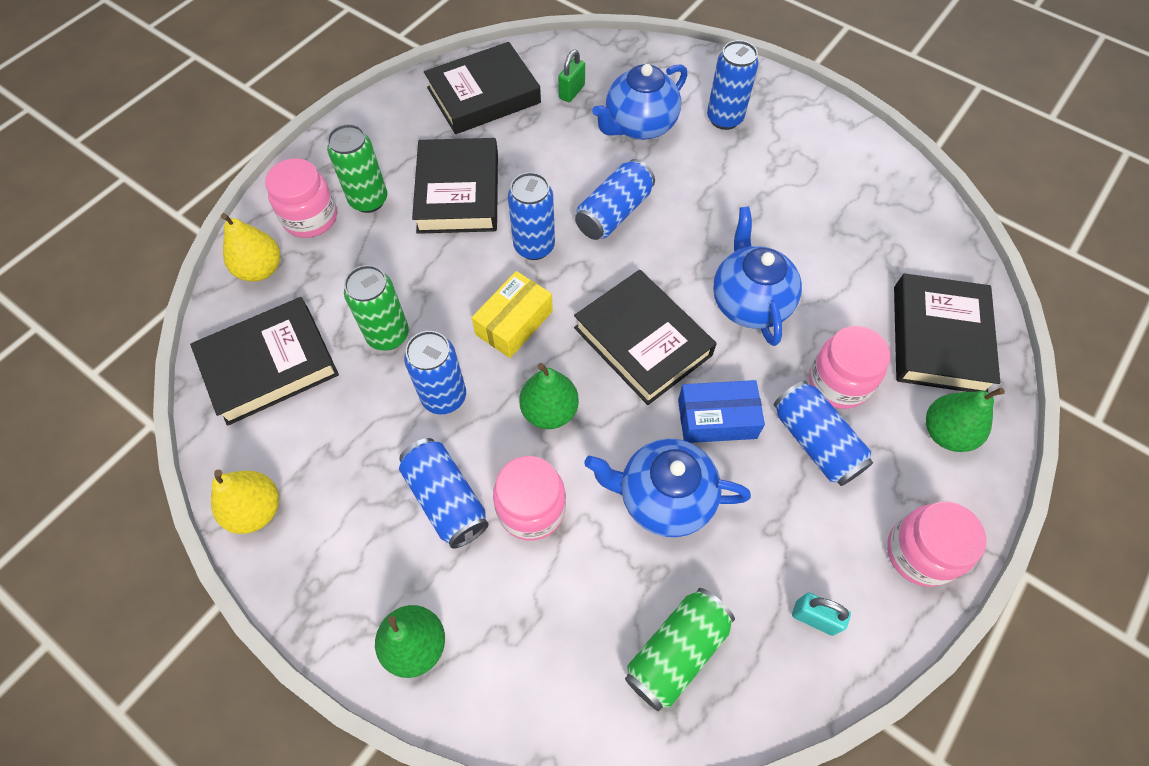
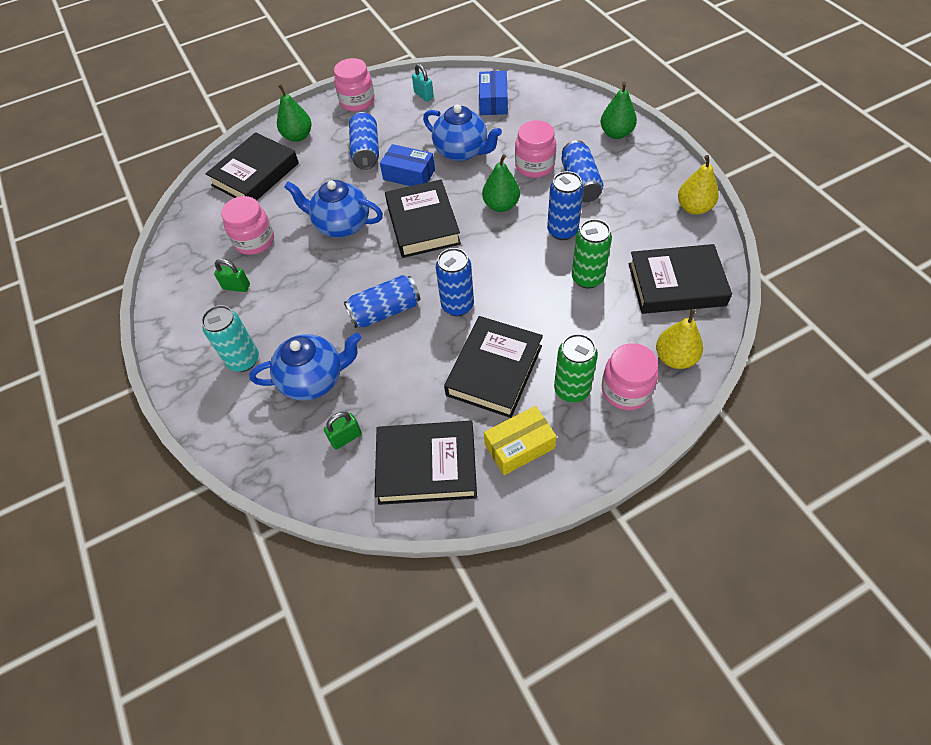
camera: 150 degrees left, 5 degrees down
(514, 323) = (498, 259): yellow box -> yellow box (519, 446)
(676, 651) = (493, 101): green can -> blue box
(724, 118) = (243, 360): blue can -> turquoise can
(749, 302) = (341, 225): blue teapot -> blue teapot turned 90 degrees clockwise
(804, 183) = (236, 287): none -> green padlock
(838, 383) = (329, 171): pink jar -> pink jar (254, 241)

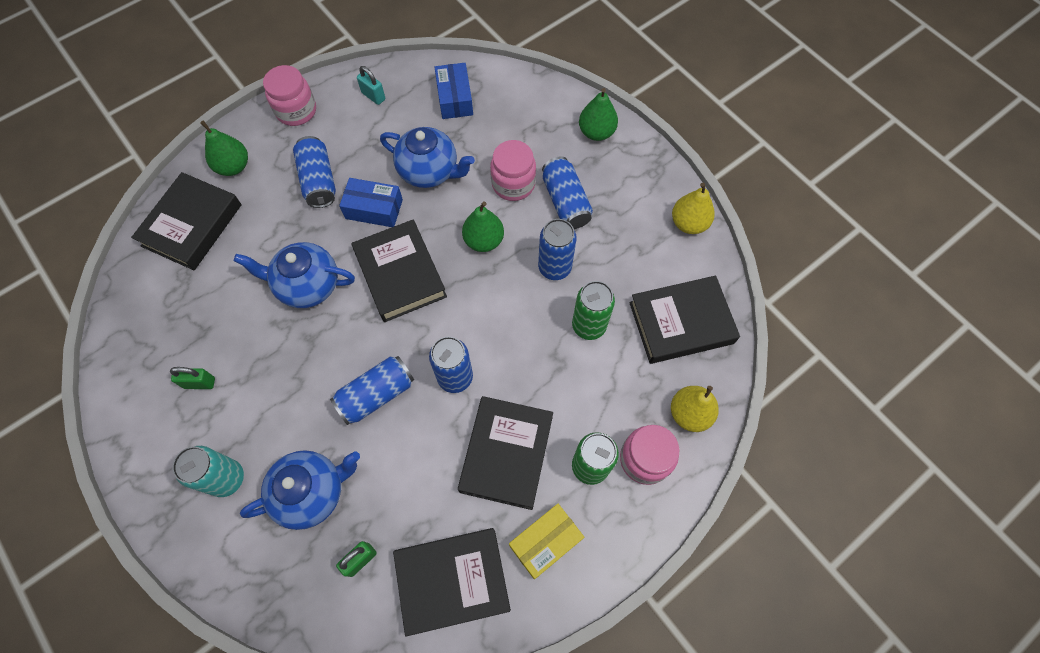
camera: 15 degrees left, 10 degrees up
(254, 241) = (209, 318): pink jar -> none

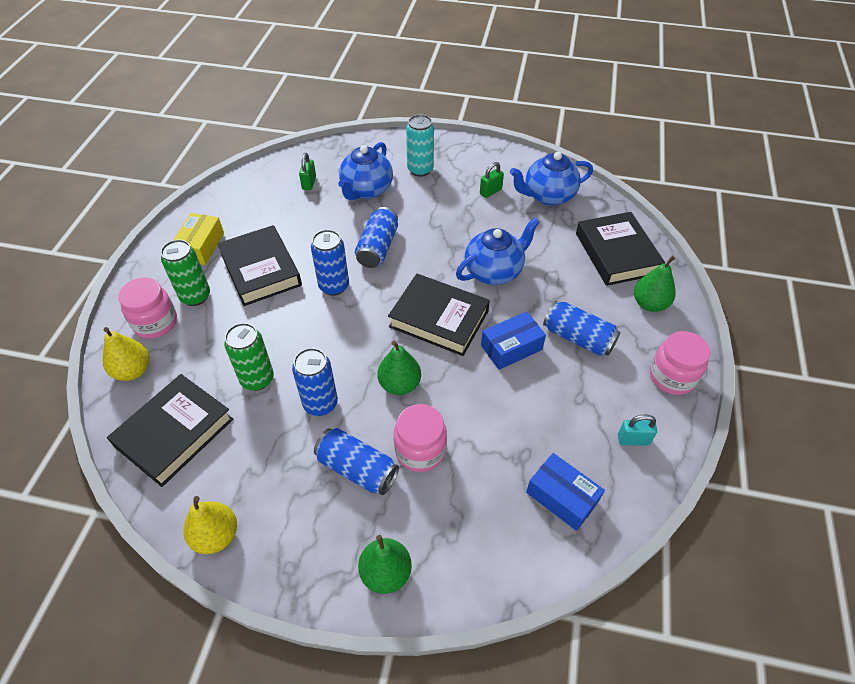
camera: 140 degrees right, 15 degrees down
(429, 171) = (503, 408): blue teapot -> blue teapot (548, 196)
(452, 581) = (247, 203): black book -> none

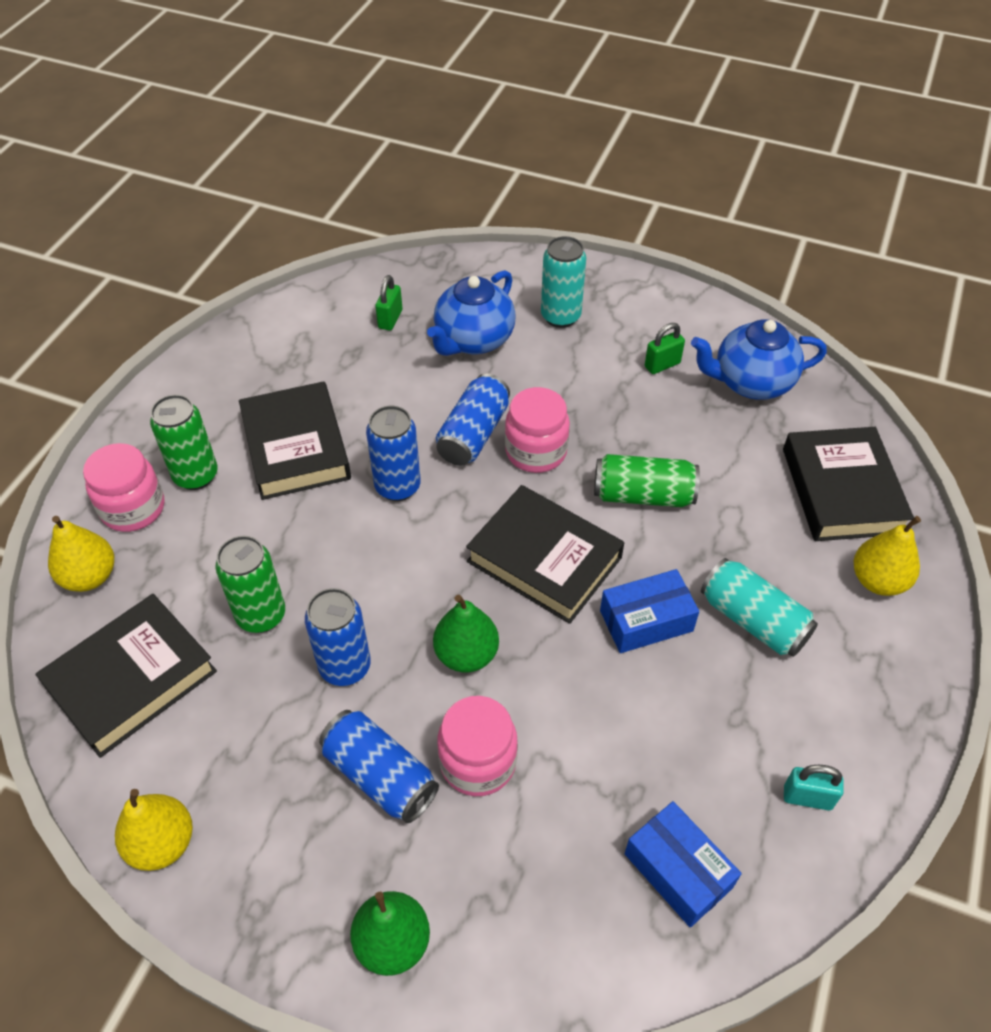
camera: 10 degrees right, 0 degrees up
(201, 246) = (217, 399): yellow box -> none
(494, 271) = (643, 495): blue teapot -> green can
(578, 338) = (753, 620): blue can -> turquoise can
(649, 304) = (878, 581): green pear -> yellow pear
(672, 377) = (890, 705): pink jar -> pink jar (536, 451)

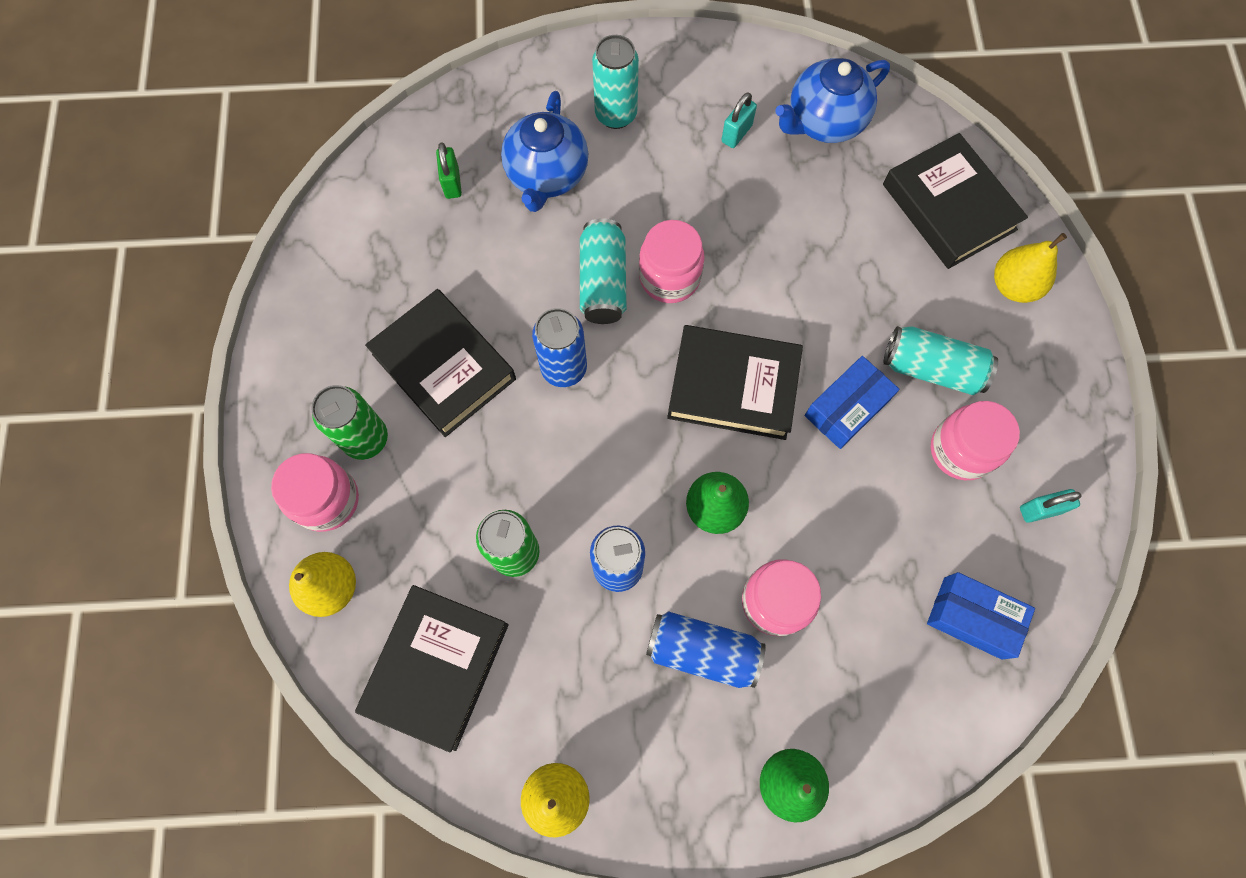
camera: 25 degrees left, 20 degrees up
(473, 434) = (603, 282): blue can -> turquoise can
(643, 495) = (785, 283): green can -> none
(662, 365) = (736, 133): green padlock -> turquoise padlock
(747, 705) = (961, 450): none -> pink jar

